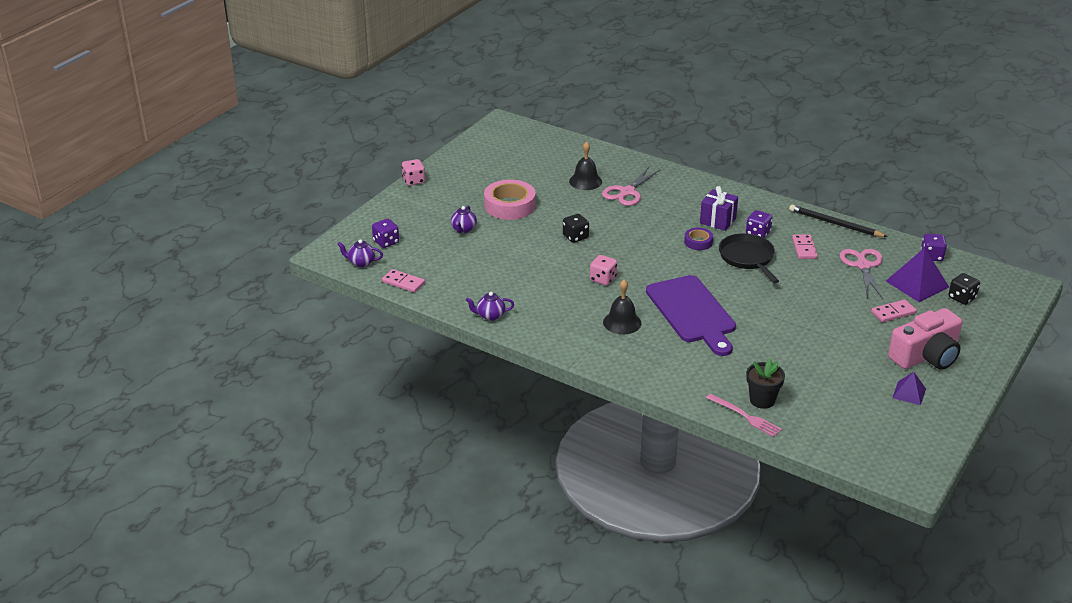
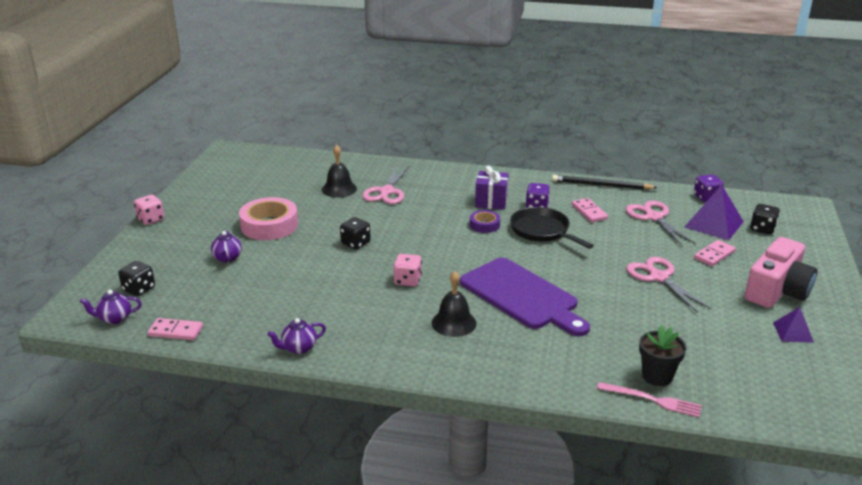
camera: 20 degrees left, 5 degrees down
(386, 242) = (139, 289): purple dice -> black dice
(825, 322) = (659, 277): none -> pink scissors

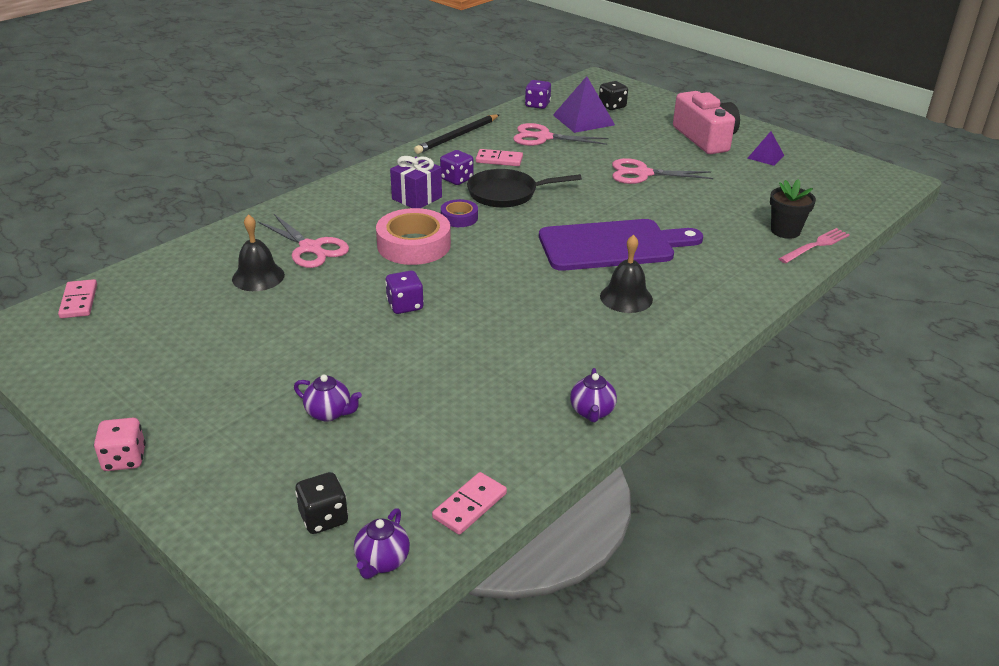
camera: 60 degrees left, 5 degrees up
(269, 225) = (283, 355): pink tape -> pink tape (414, 245)
(355, 243) = (405, 305): black dice -> purple dice
(407, 280) = (521, 298): pink dice -> none
(714, 255) = (631, 139): pink domino -> pink domino (79, 301)

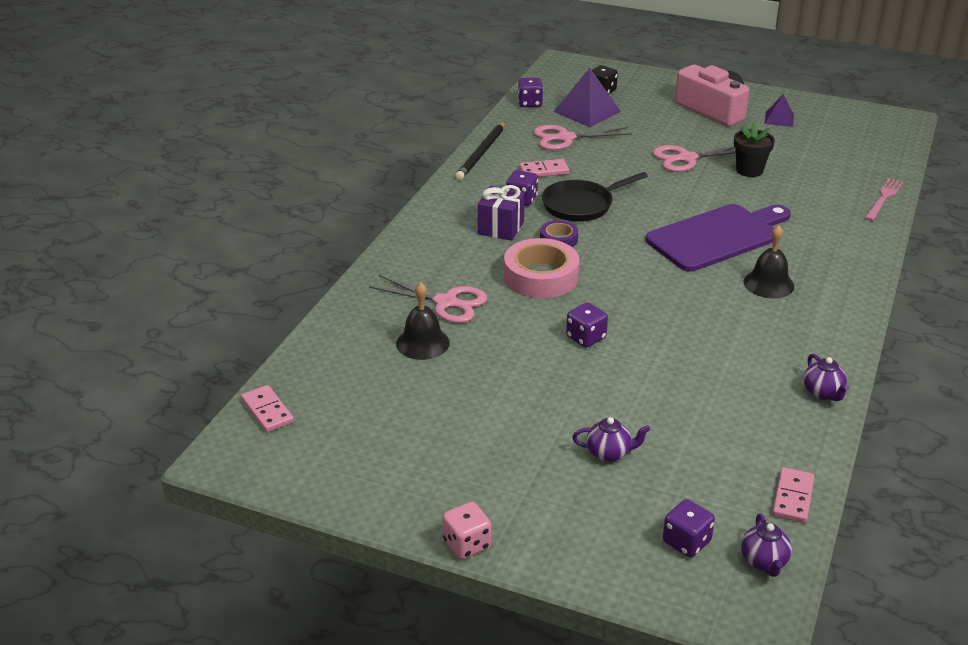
camera: 20 degrees left, 0 degrees up
(324, 518) = (686, 542): black dice -> purple dice
(785, 231) = (849, 190): black flower pot -> black flower pot (749, 170)

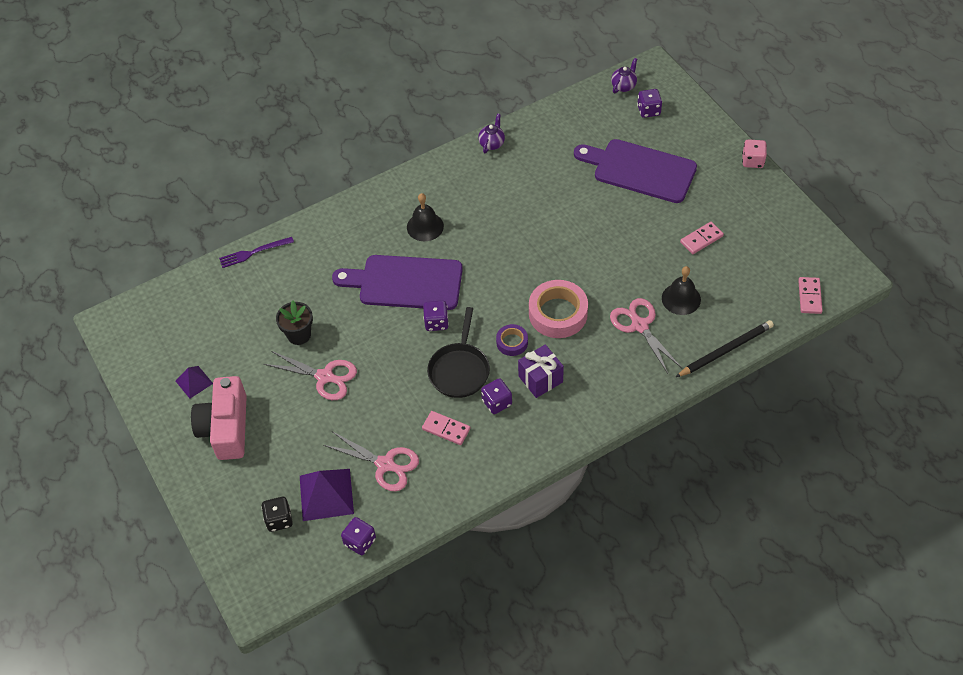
camera: 140 degrees left, 20 degrees up
(481, 153) = (472, 486): black pencil -> black pencil (726, 350)
(581, 205) = (459, 370): black pan -> black pan turned 90 degrees clockwise
(586, 338) = (579, 248): purple dice -> purple dice (436, 322)
(609, 453) = (640, 170): purple teapot -> purple cutting board
(792, 497) = (576, 104): pink domino -> pink domino (701, 239)
(883, 198) = (254, 252): pink fork -> purple fork

